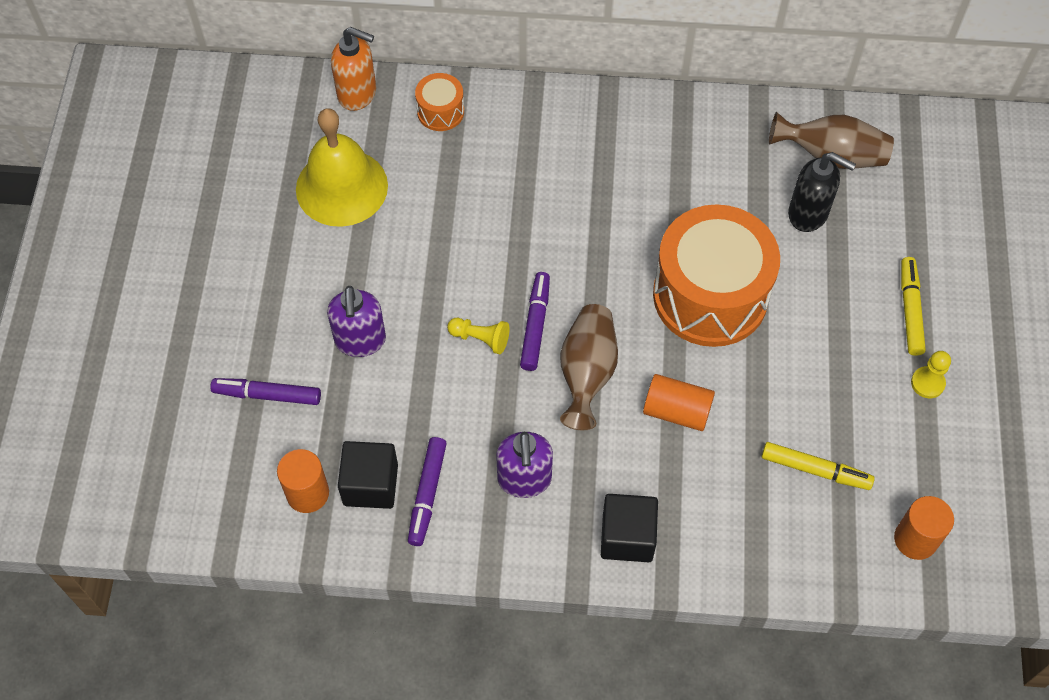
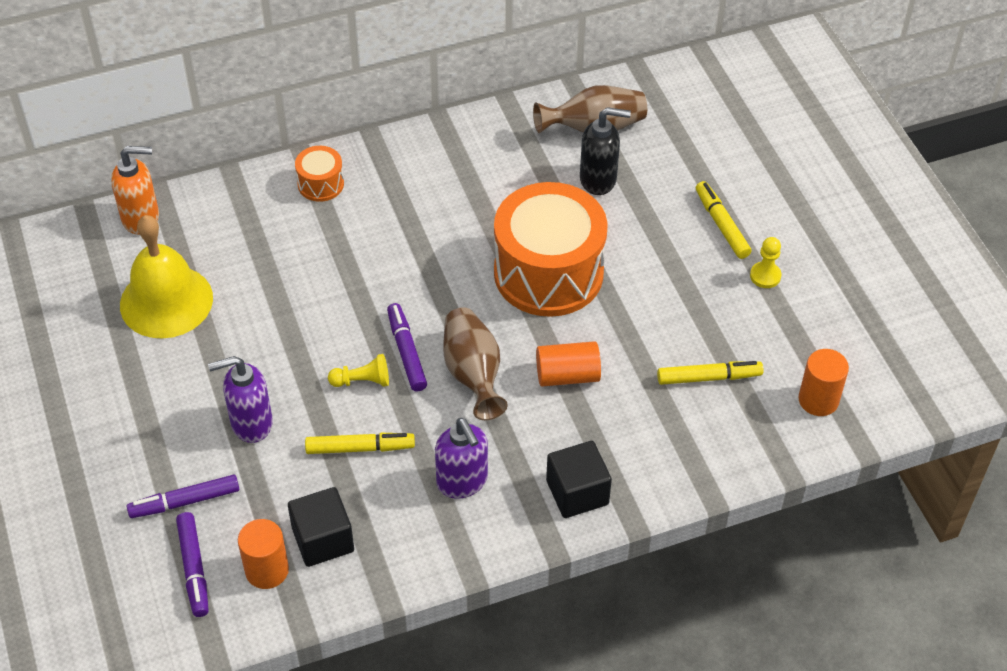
camera: 25 degrees left, 10 degrees down
(360, 341) = (251, 423): purple soap dispenser -> purple soap dispenser turned 105 degrees clockwise
(427, 494) = (380, 527): purple marker -> purple marker (194, 568)
(440, 111) = (228, 207): orange drum -> orange drum (320, 184)
(446, 406) = (360, 448): none -> yellow marker

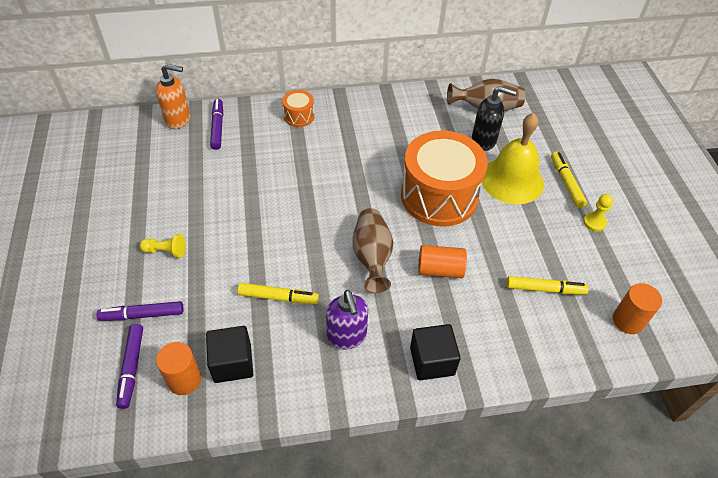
camera: 10 degrees right, 0 degrees up
(166, 301) = (176, 173): yellow bell -> yellow bell (512, 180)
(251, 423) = (206, 266): purple soap dispenser -> none
(362, 381) = (293, 249): yellow pawn -> yellow pawn (166, 251)
(406, 352) = (328, 234): purple marker -> purple marker (217, 127)

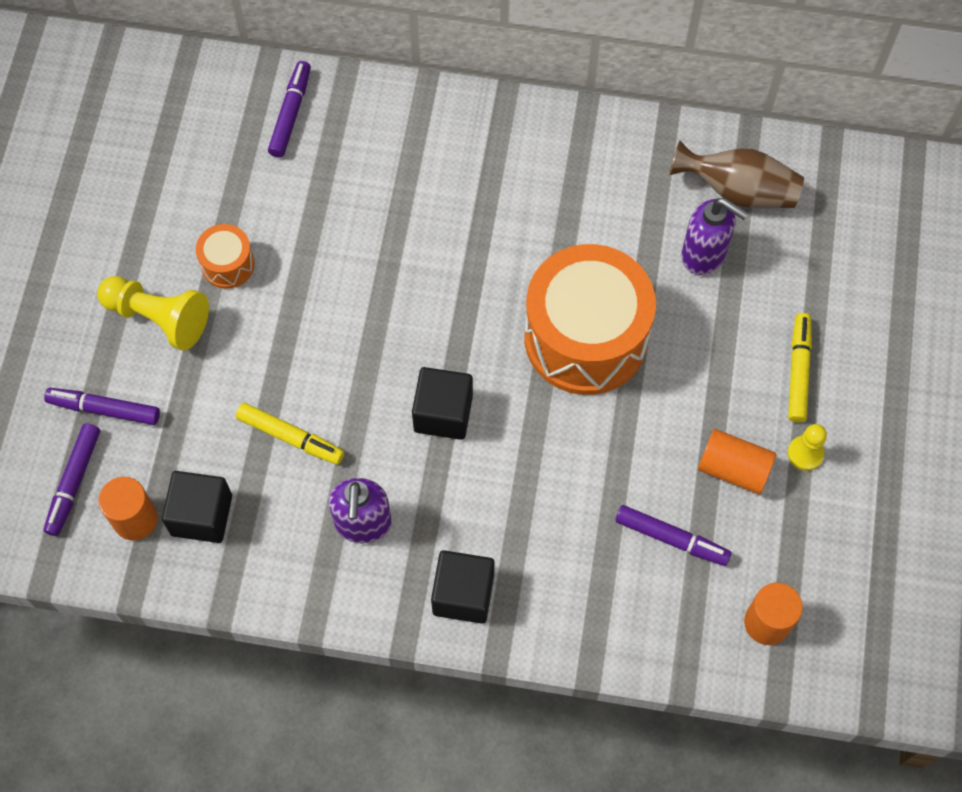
camera: 20 degrees right, 15 degrees up
(166, 251) = (158, 318): yellow pawn -> yellow pawn, size x1.73
(178, 119) = (235, 81): orange soap dispenser -> none
(299, 116) = (424, 124): orange drum -> orange drum (228, 264)
(372, 257) = (443, 413): brown vase -> black cube
(440, 270) = (533, 462): orange cylinder -> orange cylinder (733, 469)
(484, 141) = (704, 254): black soap dispenser -> purple soap dispenser
(512, 180) = (713, 341): yellow bell -> none
(545, 289) = (671, 538): yellow marker -> purple marker

